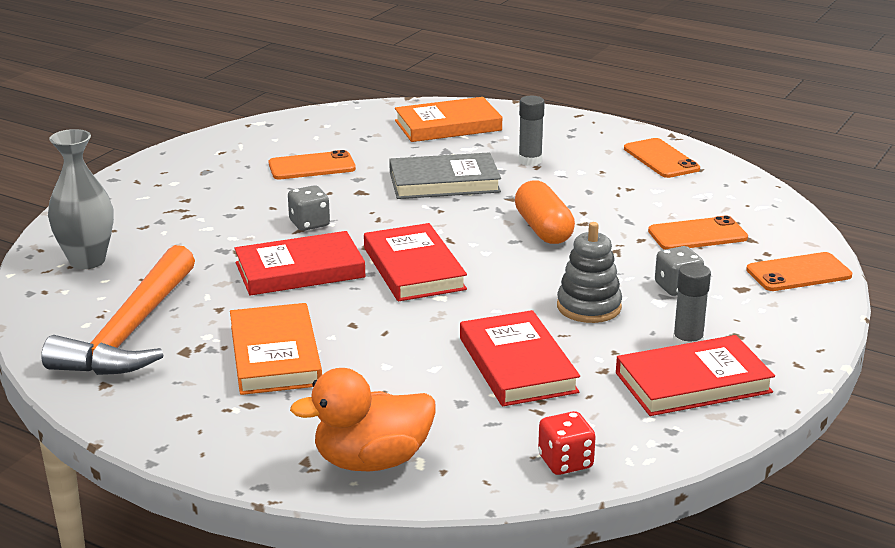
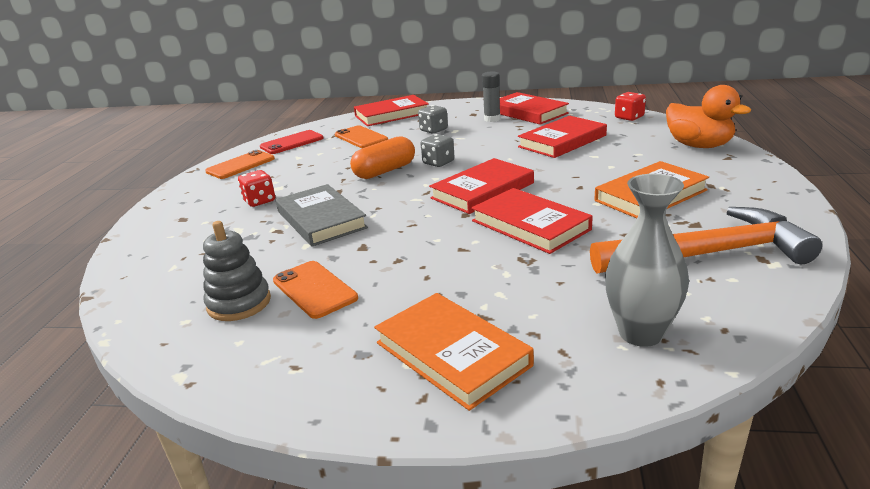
camera: 110 degrees left, 0 degrees up
(309, 224) = (446, 248): grey dice -> grey dice (438, 162)
(448, 125) = (179, 252): orange book -> orange book (452, 354)
(530, 161) = (259, 201): grey glue stick -> red dice
(589, 307) = (478, 141): grey stacking toy -> grey stacking toy (239, 303)
(723, 192) = (292, 143): none -> red phone
(798, 273) = (391, 114): orange phone -> red book

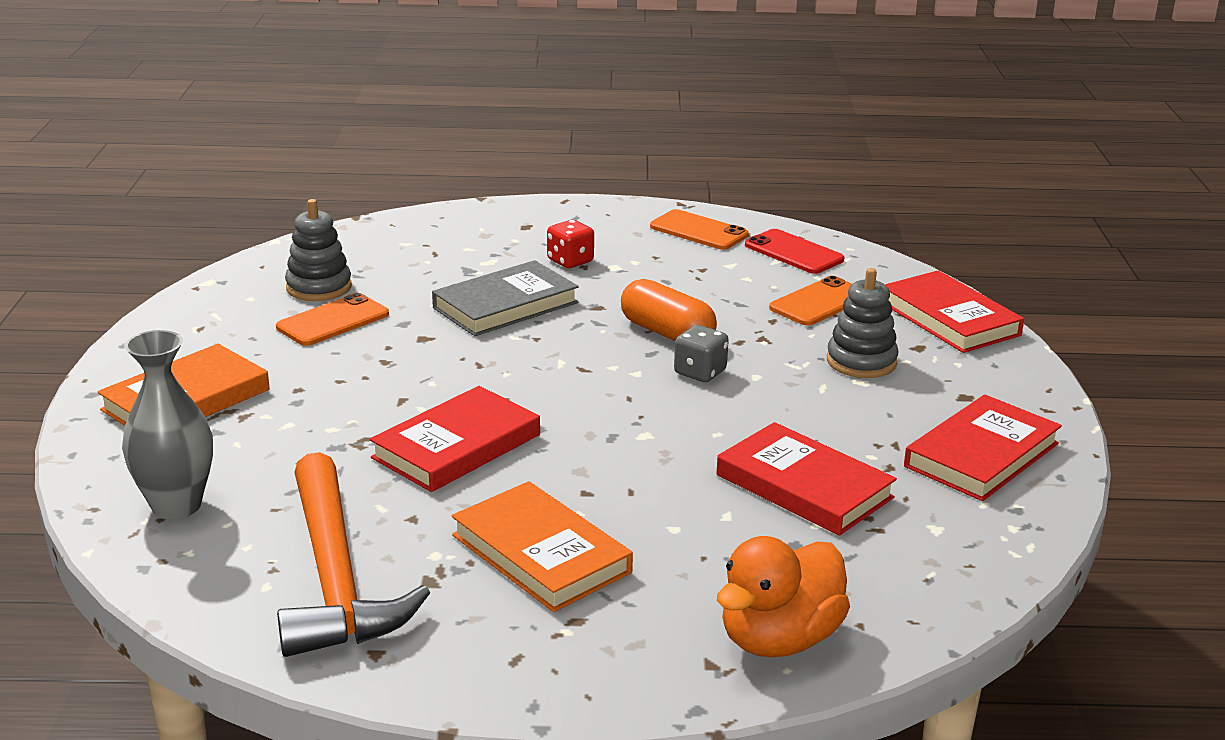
camera: 80 degrees right, 0 degrees up
(434, 130) = (861, 362): grey dice -> grey stacking toy
(483, 191) = (581, 411): red book -> none
(492, 119) = (933, 416): grey glue stick -> none
(629, 117) = (962, 574): red dice -> none

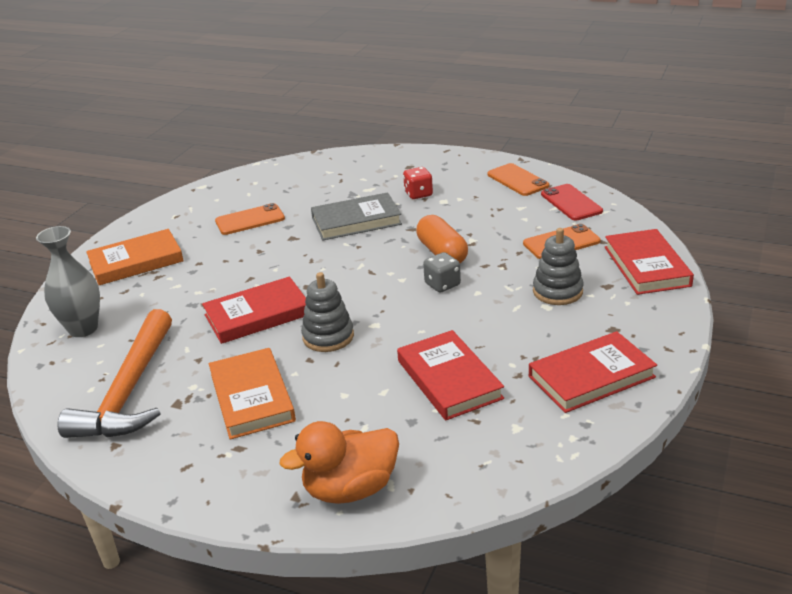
camera: 25 degrees right, 5 degrees up
(319, 287) = (258, 196): grey stacking toy -> grey stacking toy (328, 337)

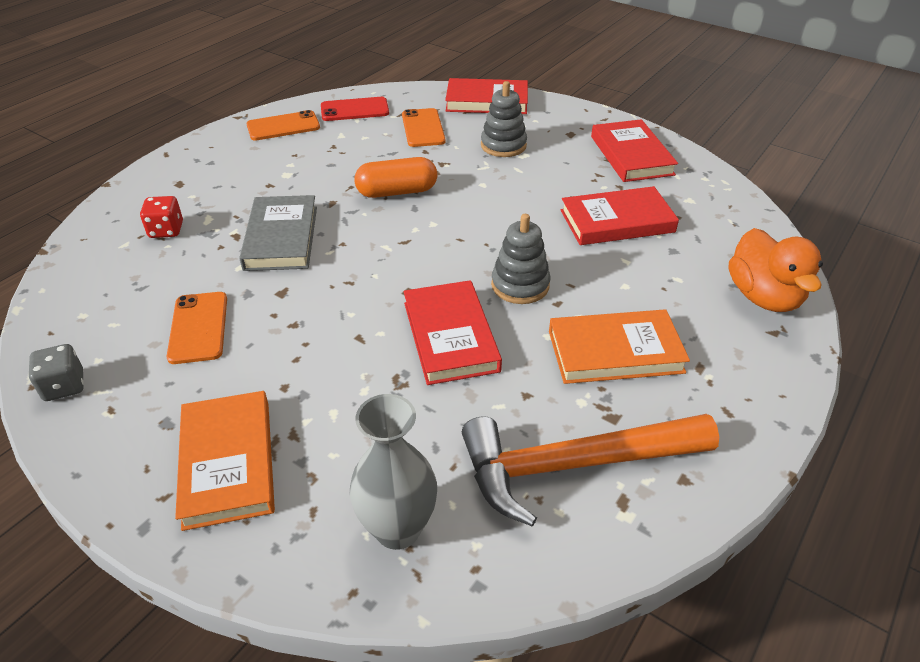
camera: 80 degrees left, 10 degrees up
(130, 390) = (574, 465): orange hammer -> orange hammer turned 150 degrees clockwise
(418, 194) = (255, 187): red dice -> red dice (166, 230)
(442, 284) = (458, 201): grey dice -> grey dice (64, 386)

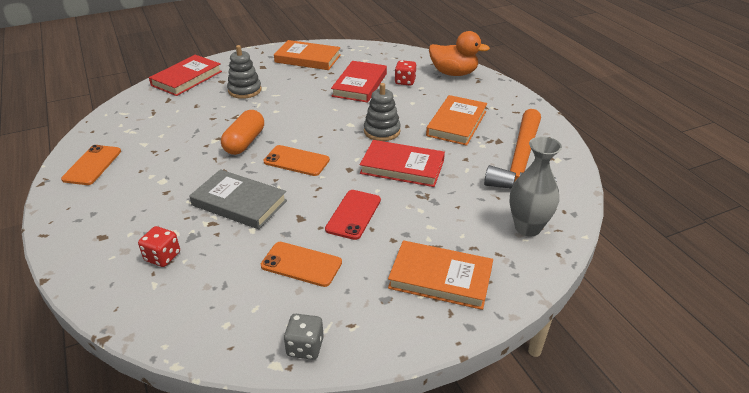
camera: 60 degrees left, 5 degrees down
(354, 110) = (118, 128): red phone -> red phone (353, 214)
(423, 128) = (184, 110): orange phone -> orange phone (296, 161)
(631, 155) = (307, 59): red book -> orange book
(675, 257) = (405, 82): none -> red dice

